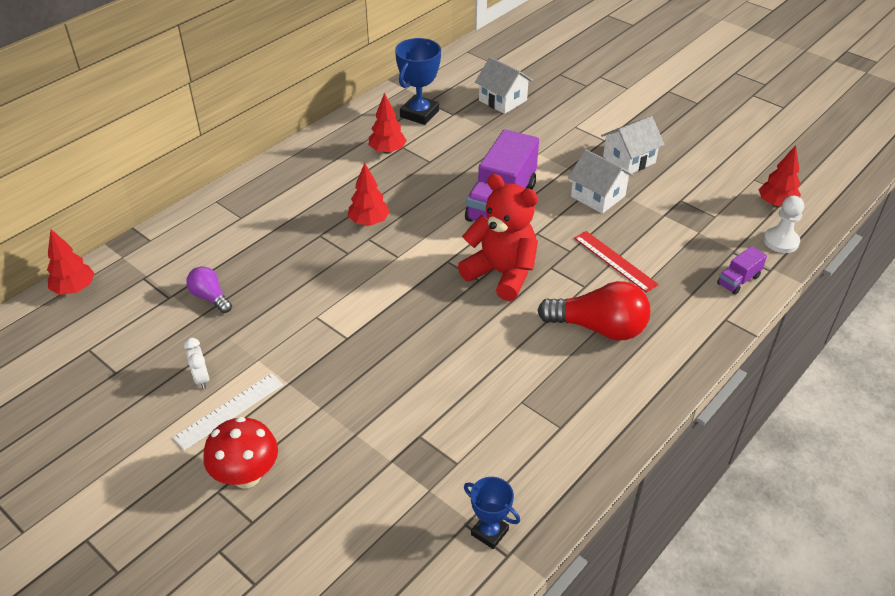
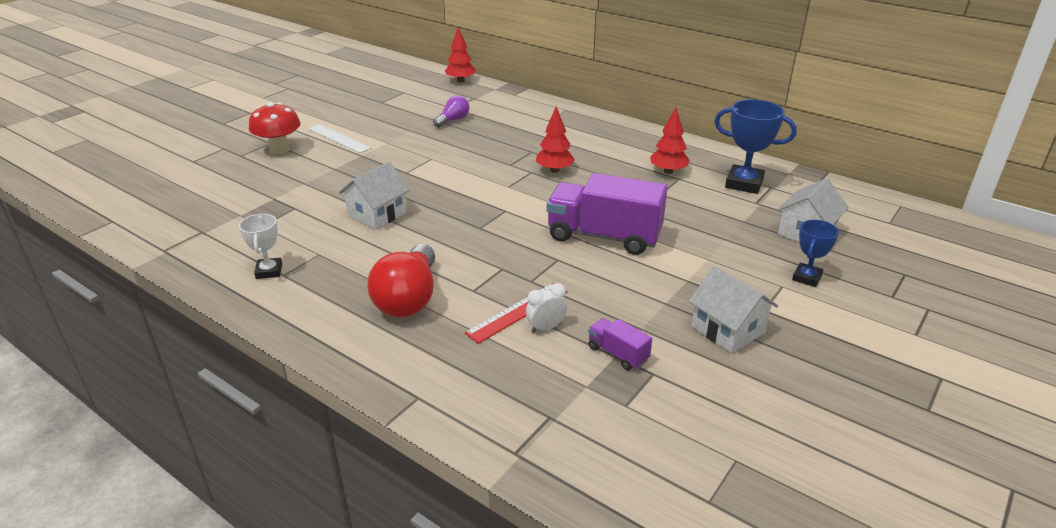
camera: 85 degrees right, 10 degrees down
(201, 379) = (371, 126): white clock -> white clock (546, 328)
(489, 532) = (188, 242): blue trophy -> blue trophy (807, 278)
(501, 273) = (489, 239): red teddy bear -> none
(554, 440) = (269, 271): none -> white trophy
(598, 196) = (637, 302): white house -> white house (377, 214)
(738, 280) = (491, 416): purple truck -> purple truck (617, 354)
(776, 204) = (677, 480): red tree -> none
(781, 241) = (583, 474): white pawn -> none

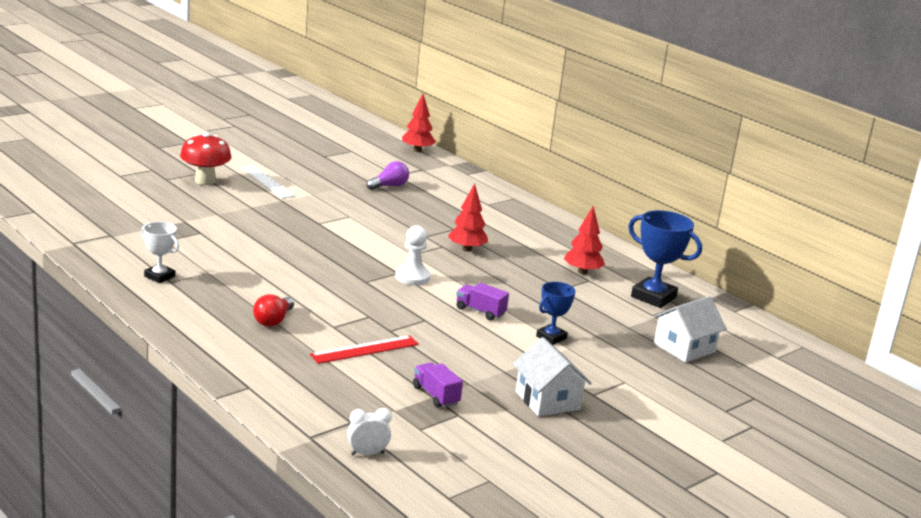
camera: 10 degrees right, 10 degrees down
(269, 271) = (159, 276): white trophy -> white trophy turned 60 degrees counterclockwise
(377, 214) = (275, 252): white house -> none
(408, 298) = (273, 320): red light bulb -> red light bulb, size x0.55
(521, 212) = (412, 277): none -> white pawn
(546, 328) = (383, 365): white clock -> white clock (367, 454)
(604, 236) = (480, 311): purple truck -> purple truck, size x0.45
(807, 278) = (654, 381): blue trophy -> blue trophy (551, 337)

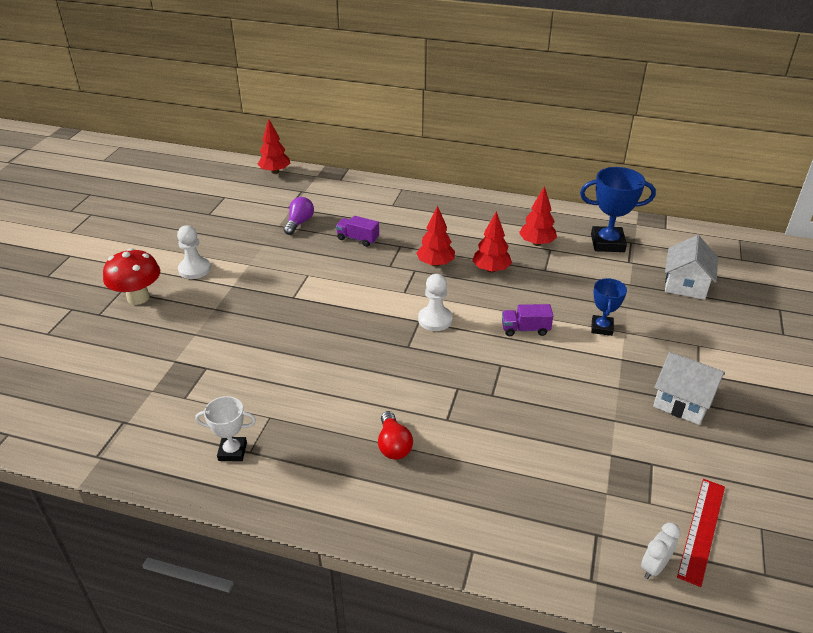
camera: 30 degrees left, 15 degrees up
(267, 181) = (194, 269): white ruler -> white pawn
(364, 349) = (501, 432): red ruler -> red ruler (701, 530)
(436, 395) = (612, 452): purple truck -> purple truck (358, 239)
(510, 270) = (491, 269): none -> red tree

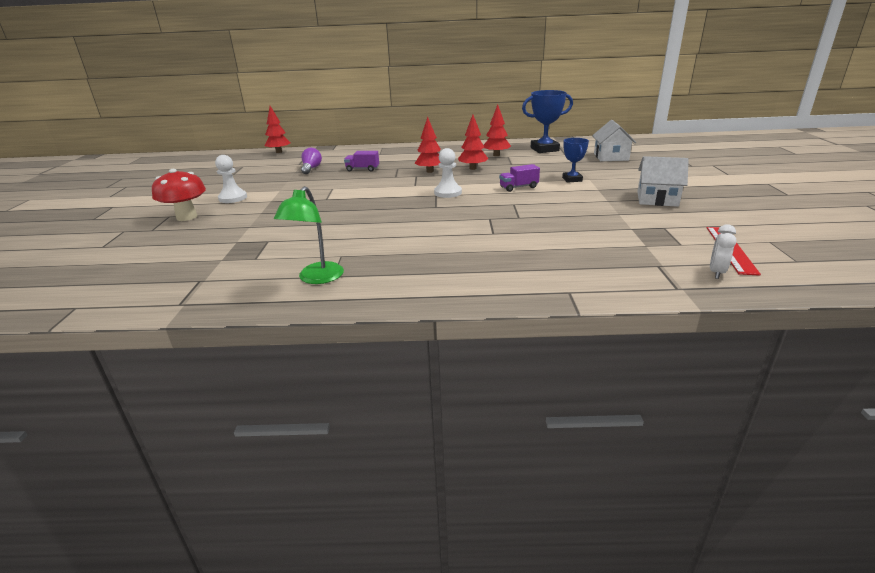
camera: 15 degrees left, 10 degrees down
(232, 451) = (317, 278): white trophy -> green lamp
(393, 445) = (459, 251): red light bulb -> none

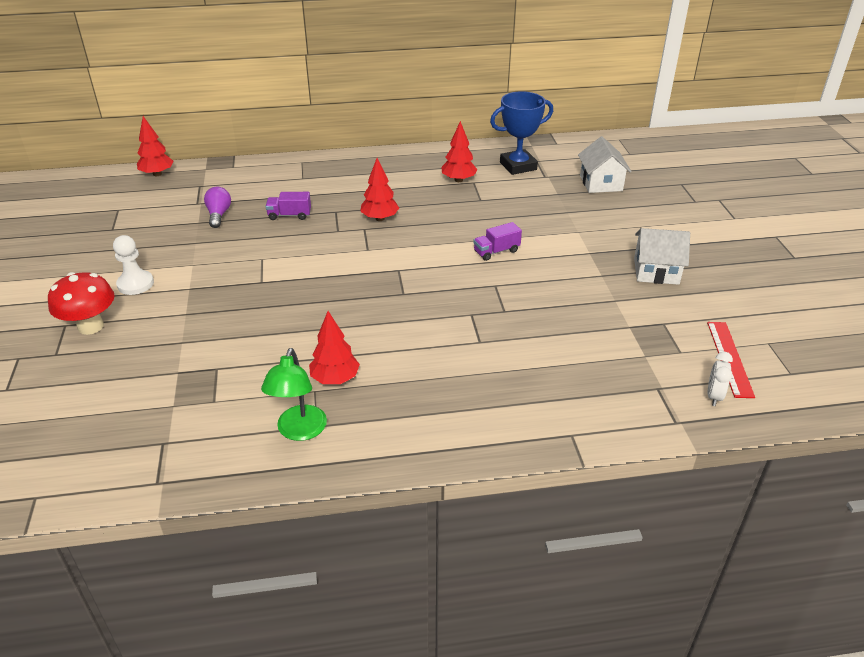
camera: 10 degrees left, 10 degrees up
(448, 193) = (412, 265): white pawn -> none
(473, 168) = (433, 211): red tree -> red tree (335, 379)
(572, 179) = (558, 233): blue trophy -> none

